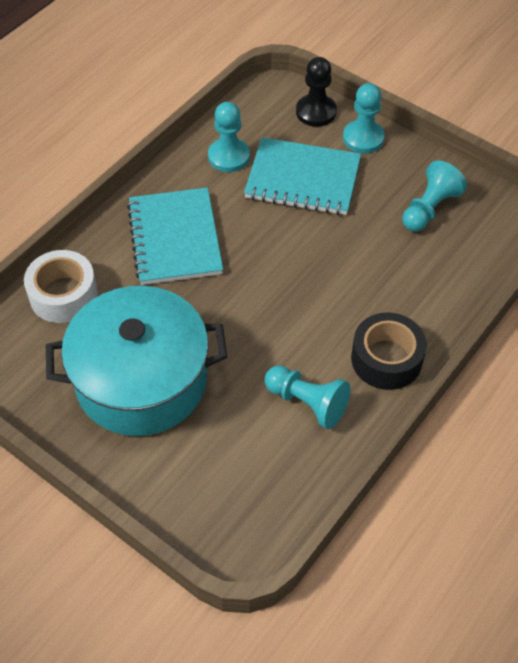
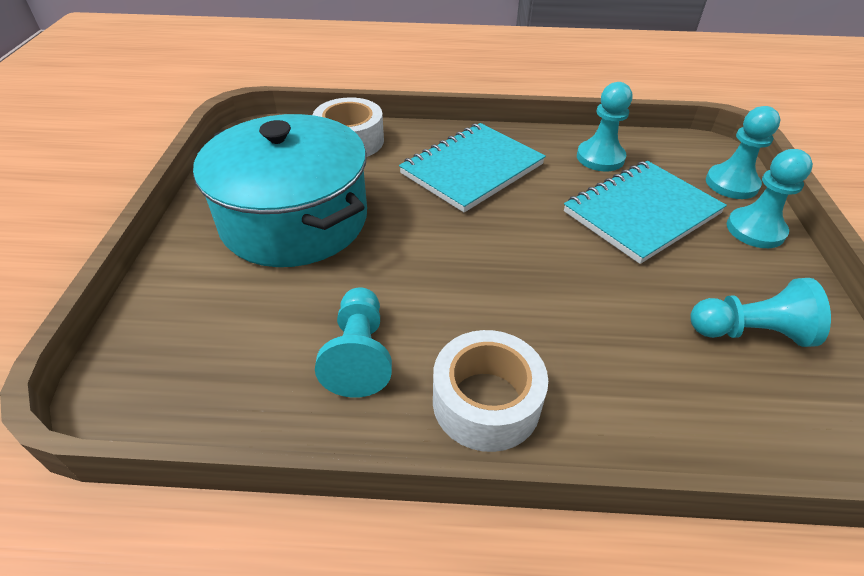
camera: 55 degrees right, 10 degrees down
(303, 179) = (641, 213): turquoise notebook -> turquoise notebook turned 75 degrees clockwise
(316, 112) = (731, 184): black pawn -> turquoise pawn
(386, 359) = (486, 402): black tape -> white tape

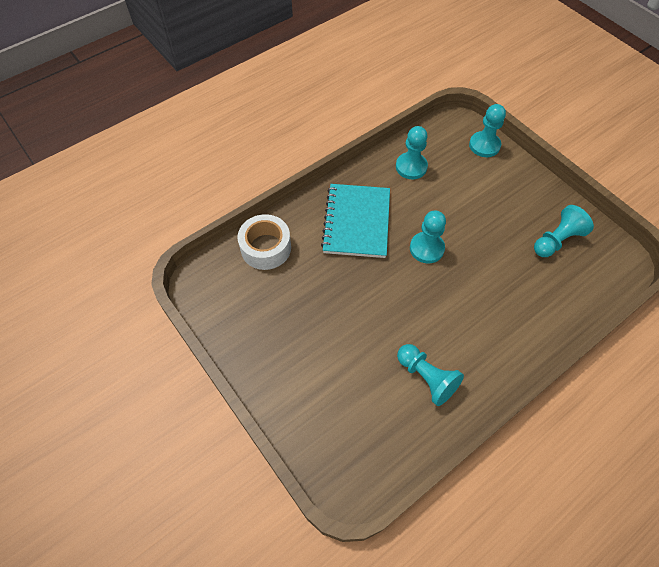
camera: 40 degrees left, 15 degrees up
(294, 220) = (305, 328): turquoise pot -> none
(486, 402) = (496, 357): white tape -> none
(641, 213) = (463, 196): turquoise notebook -> none
(755, 230) = (516, 173): turquoise pawn -> turquoise pawn (426, 248)

